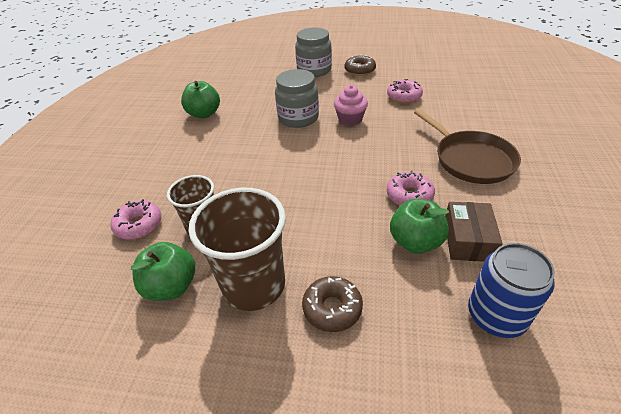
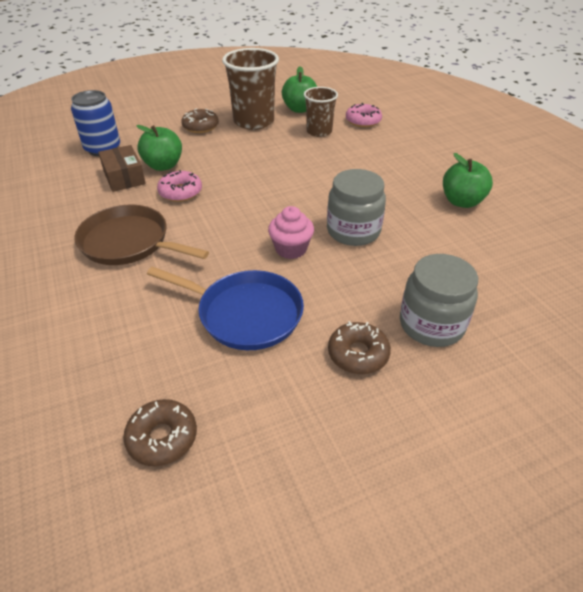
camera: 145 degrees right, 0 degrees up
(404, 96) = (245, 314): pink donut -> blue pan
(465, 69) = (162, 437): none -> brown donut

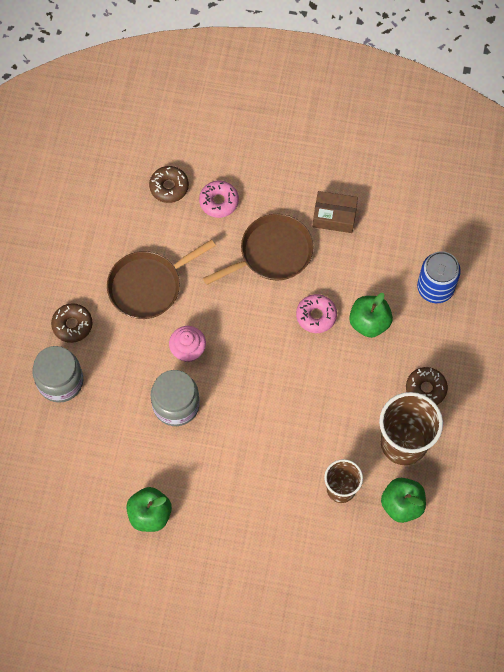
camera: 125 degrees right, 25 degrees up
(124, 177) = (370, 285): brown box -> brown box (334, 216)
(162, 437) = (95, 204): brown donut -> brown donut (169, 187)
(245, 314) = (148, 286): blue pan -> brown pan
(363, 121) = (333, 547): pink donut -> pink donut (219, 201)

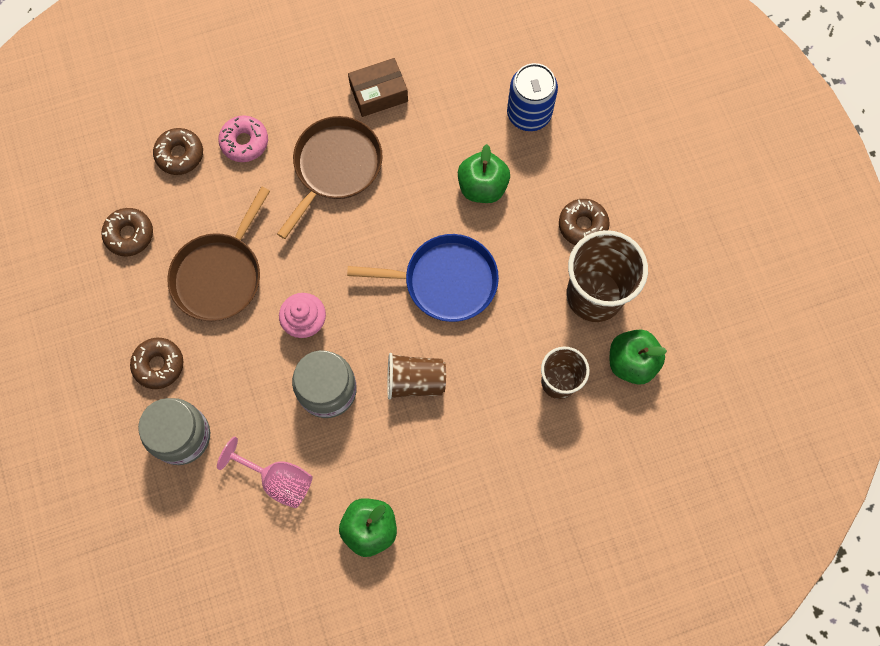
camera: 30 degrees left, 5 degrees up
(103, 225) = (129, 234): none -> brown donut
(107, 447) = (278, 480): none -> pink goblet
(240, 432) = (415, 380): none -> brown cup
(303, 375) = (445, 281): none -> blue pan
(316, 316) = (422, 209): pink donut -> none

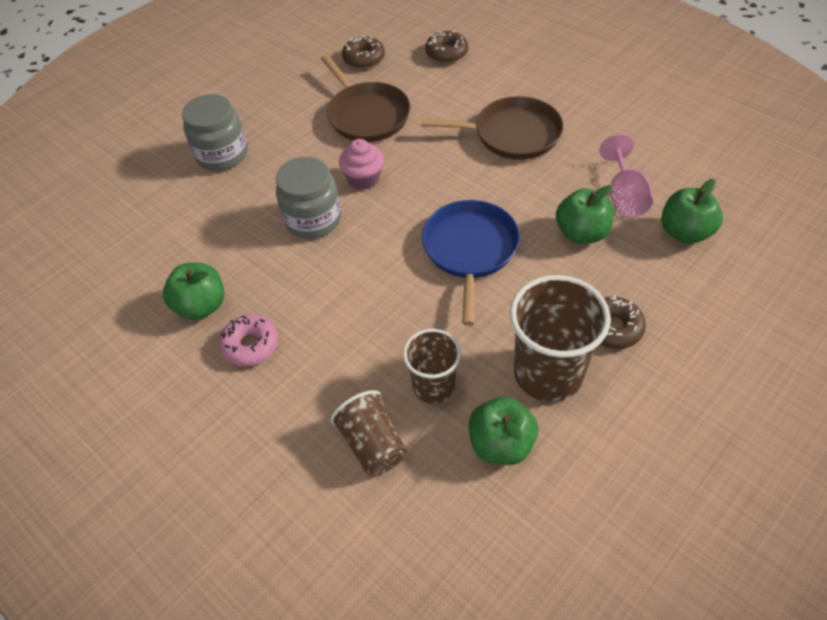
camera: 65 degrees right, 20 degrees down
(159, 365) = (272, 117): brown donut -> none
(220, 275) = (367, 115): brown pan -> brown pan turned 120 degrees counterclockwise
(244, 142) = (486, 78): pink donut -> pink donut (251, 345)
(278, 480) = (215, 225): pink goblet -> pink goblet (624, 196)
(379, 93) = (601, 129): brown box -> none
(415, 380) = (360, 273): brown cup -> brown cup (373, 444)
(445, 281) = (470, 250): blue pan -> blue pan turned 150 degrees counterclockwise
(529, 114) = (685, 232): blue can -> green apple

